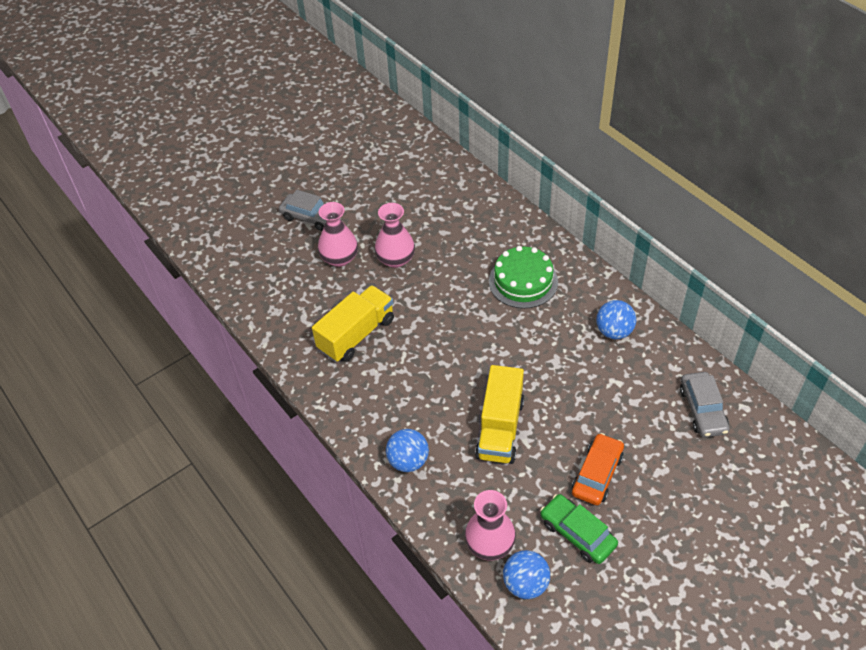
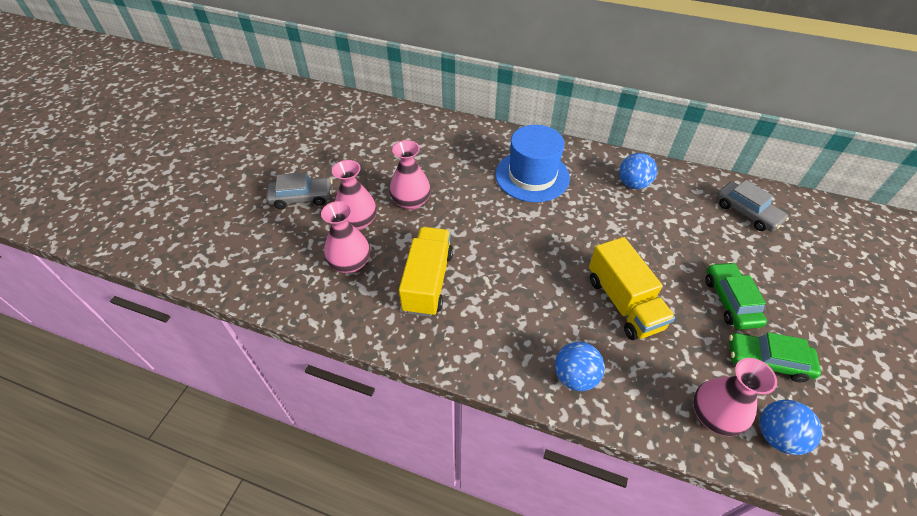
camera: 35 degrees left, 0 degrees up
(309, 291) = (350, 263): none -> pink vase
(523, 281) = (532, 176): green cake -> blue hat
(597, 474) = (730, 301): orange car -> green car

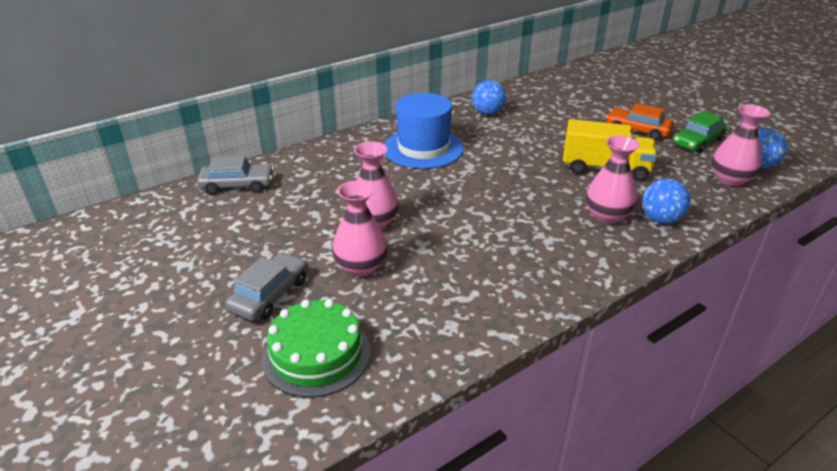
camera: 55 degrees left, 15 degrees down
(264, 247) = (316, 354): none -> green cake
(350, 263) = (417, 293): pink vase -> pink vase (607, 215)
(428, 281) = (493, 252): yellow truck -> none
(730, 301) = (637, 130): green car -> orange car
(746, 212) = (563, 89): grey car -> grey car (237, 185)

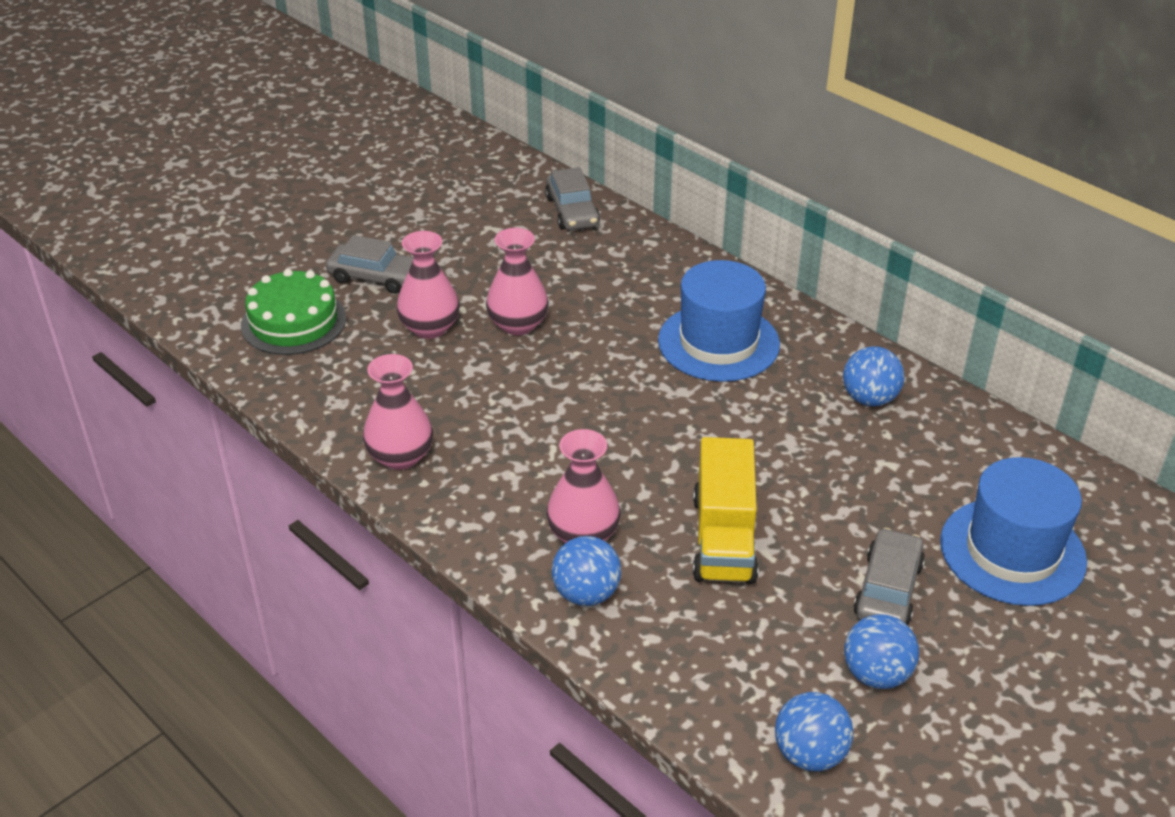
camera: 80 degrees right, 5 degrees up
(605, 99) = (1012, 551): none -> blue hat
(637, 130) = (888, 589): orange car -> grey car
(697, 141) = (876, 674): green car -> blue ball
(730, 179) = (740, 701): pink vase -> pink vase (400, 456)

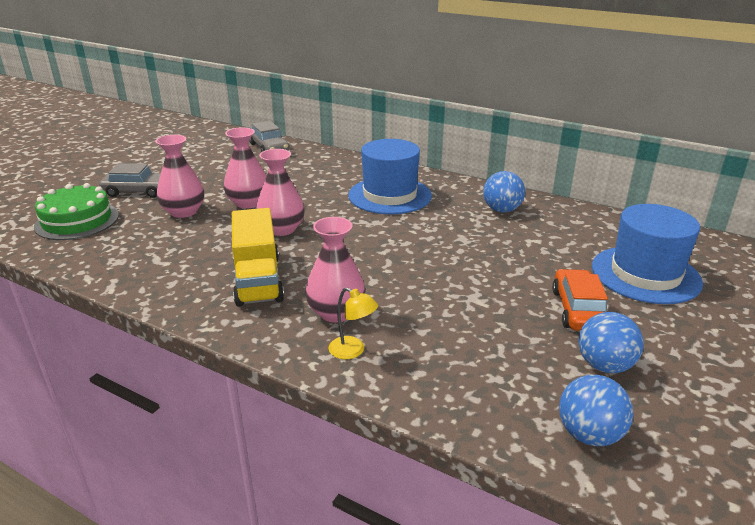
camera: 15 degrees left, 10 degrees down
(400, 456) = (174, 286): pink vase -> pink vase (282, 229)
(586, 593) = (353, 351): blue ball -> yellow lamp
(723, 538) = (444, 298): yellow truck -> yellow truck (258, 280)
(888, 589) = (578, 310): grey car -> orange car

